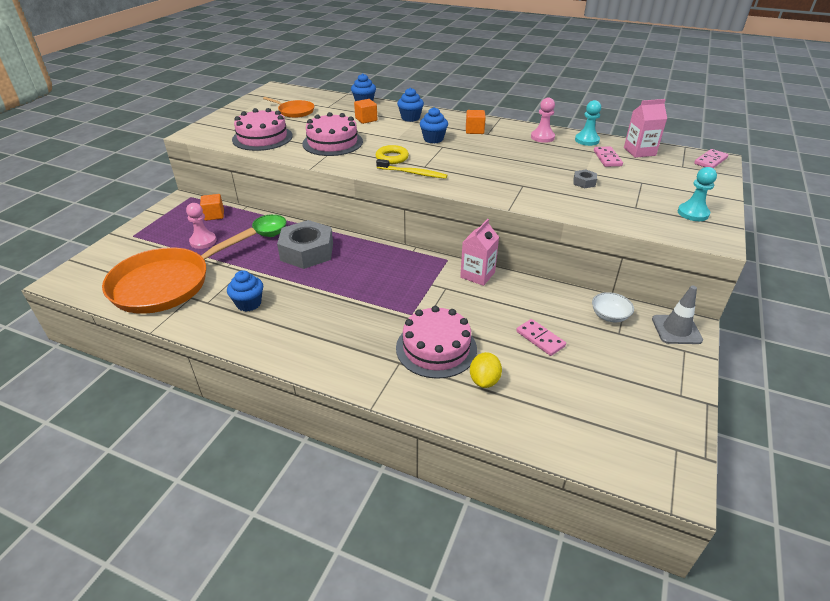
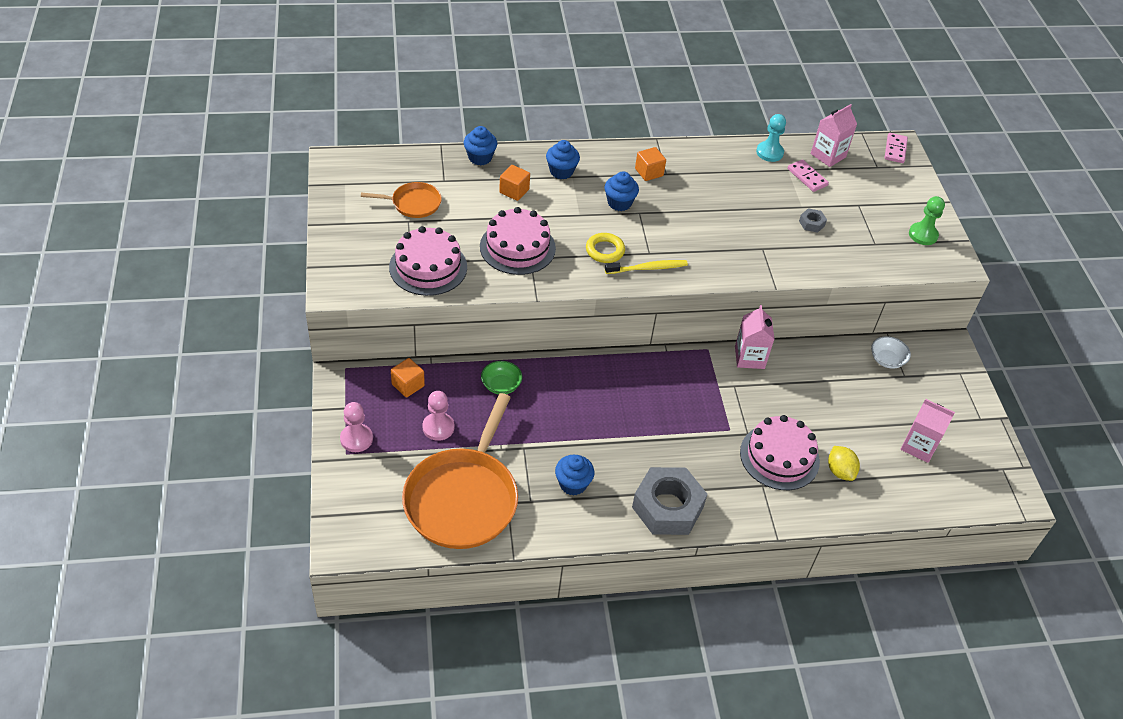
camera: 35 degrees left, 10 degrees up
(307, 252) = (564, 395): grey nut -> grey nut (667, 507)
(540, 339) = (851, 409): pink domino -> none
(542, 137) = (725, 162): pink pawn -> pink pawn (356, 439)
(588, 392) = (918, 446): none -> pink carton
(676, 330) = (943, 353): grey traffic cone -> none
(693, 213) = (923, 235): turquoise pawn -> green pawn

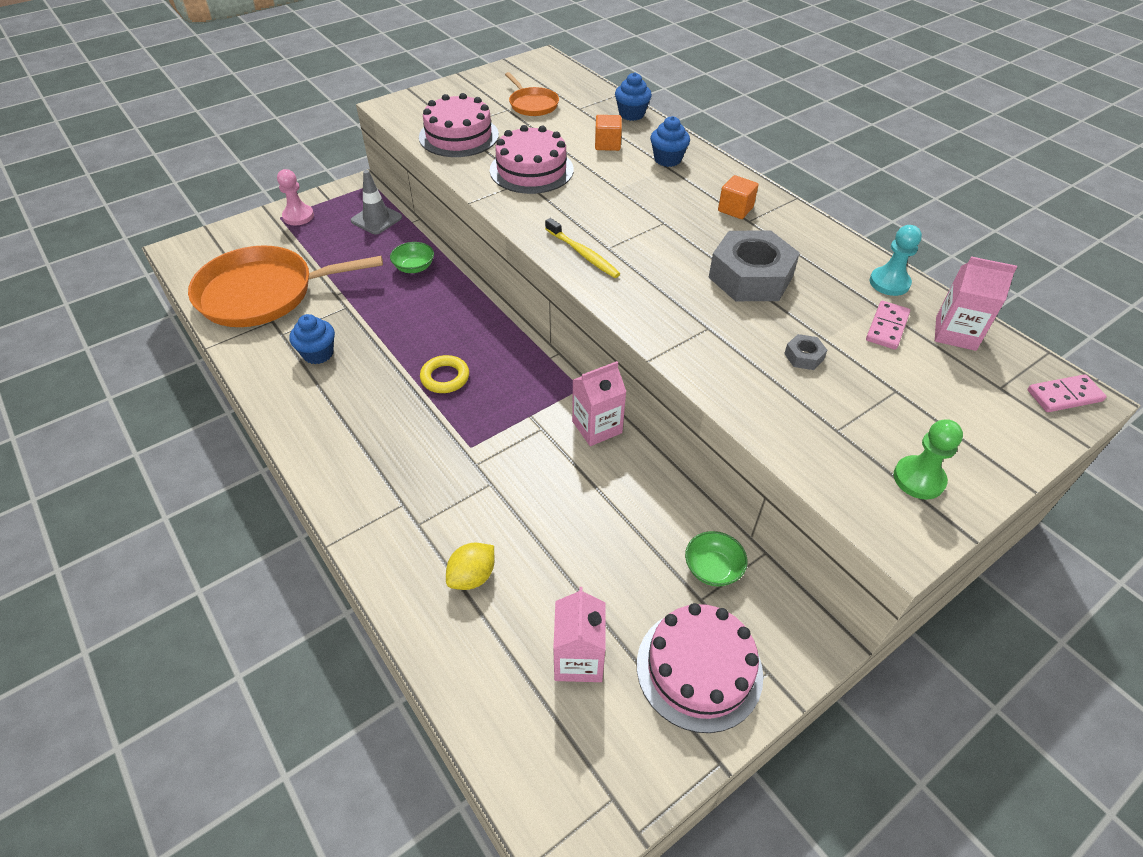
camera: 65 degrees right, 0 degrees up
(408, 385) = (376, 219): orange cube -> grey traffic cone
(438, 427) = (338, 251): pink pawn -> none
(605, 250) = (580, 219): yellow ring -> yellow ring (445, 377)
(619, 203) = (663, 206): blue cupcake -> none
(667, 507) = (324, 432): grey nut -> grey nut (750, 277)
(779, 457) = (458, 506): pink cake -> pink cake (699, 669)
(887, 360) = (712, 568): white bowl -> green bowl

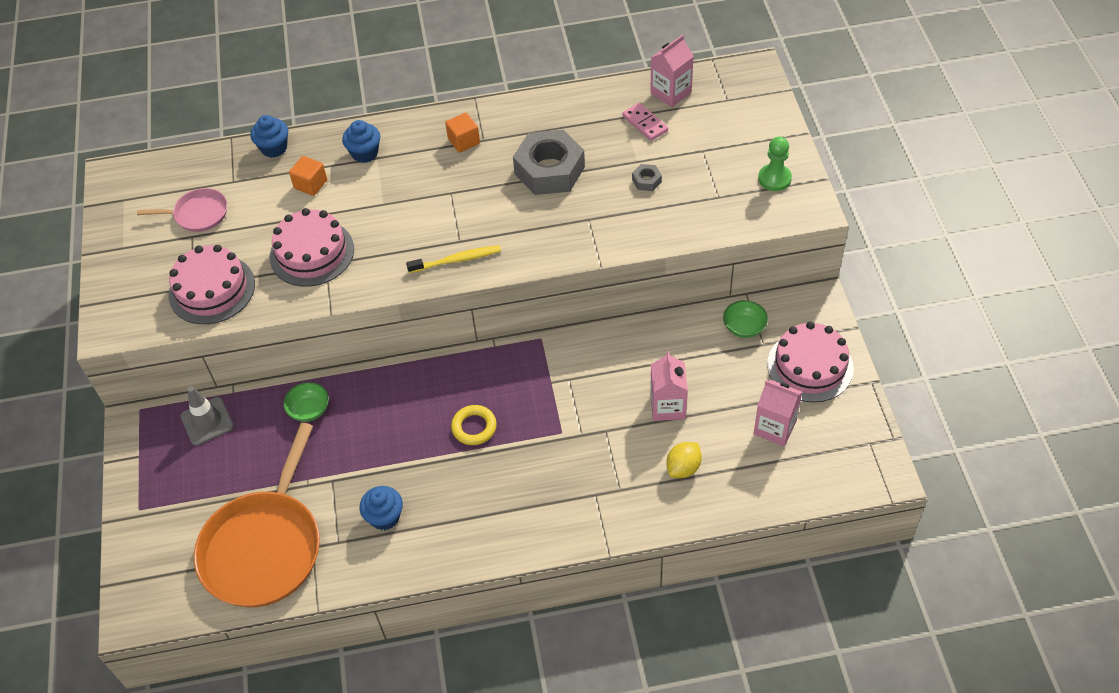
camera: 60 degrees left, 5 degrees up
(298, 216) = (150, 491): pink pawn -> none
(472, 576) = (683, 468): yellow lemon -> yellow lemon turned 60 degrees clockwise
(532, 104) = (198, 214): orange pan -> pink pan
(597, 427) = (587, 343): pink carton -> pink carton (667, 406)
(889, 283) = (603, 98): turquoise pawn -> none
(1064, 395) = (749, 75): pink domino -> none

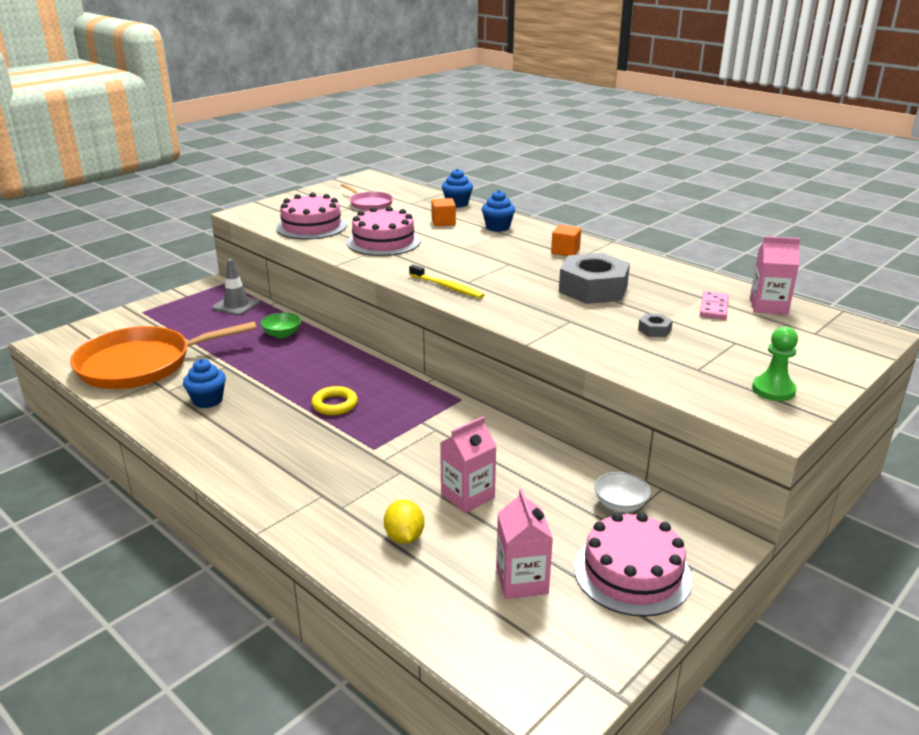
camera: 50 degrees right, 25 degrees down
(683, 468) = (404, 537): yellow lemon -> yellow lemon turned 75 degrees clockwise
(744, 327) = (620, 504): green bowl -> white bowl

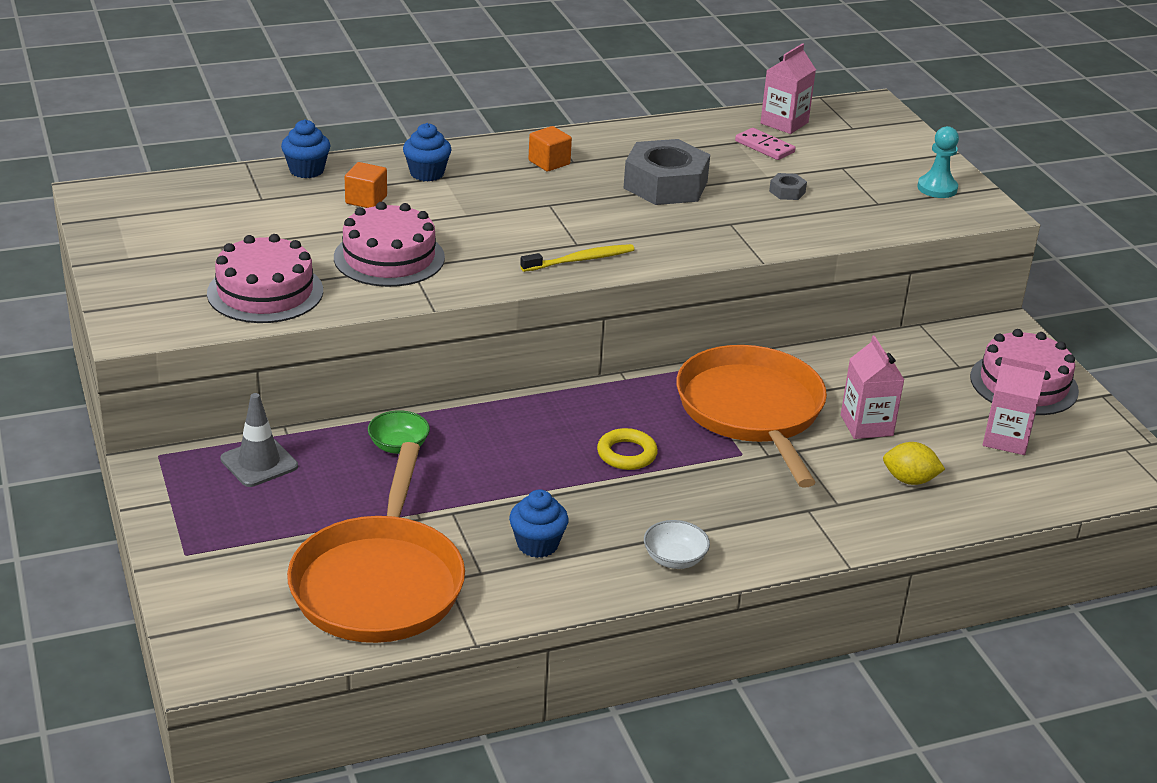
camera: 65 degrees left, 5 degrees up
(369, 204) = (224, 227): pink pan -> none
(436, 439) = (751, 411): none -> orange pan
(620, 504) = (930, 353): white bowl -> white bowl (674, 559)
(773, 390) = (937, 188): green pawn -> turquoise pawn

